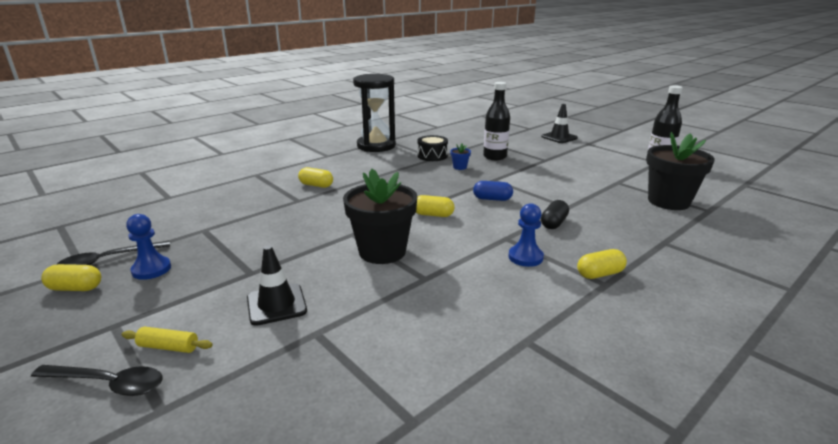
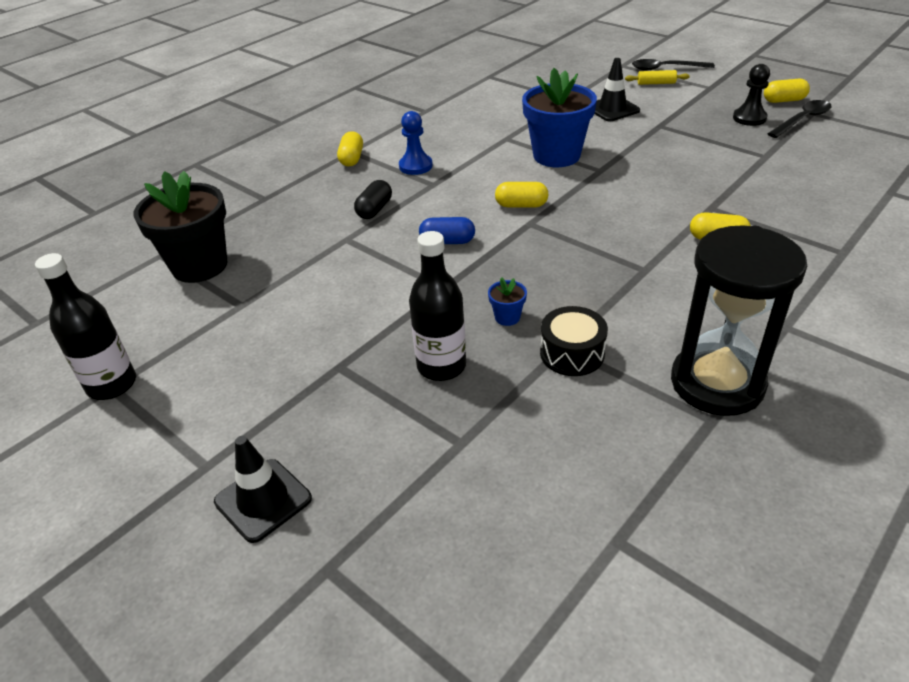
camera: 175 degrees right, 15 degrees up
(151, 269) = (749, 118): blue pawn -> black pawn
(382, 251) = (556, 155): black flower pot -> blue flower pot
(599, 274) = (352, 159): yellow capsule -> yellow capsule turned 60 degrees counterclockwise

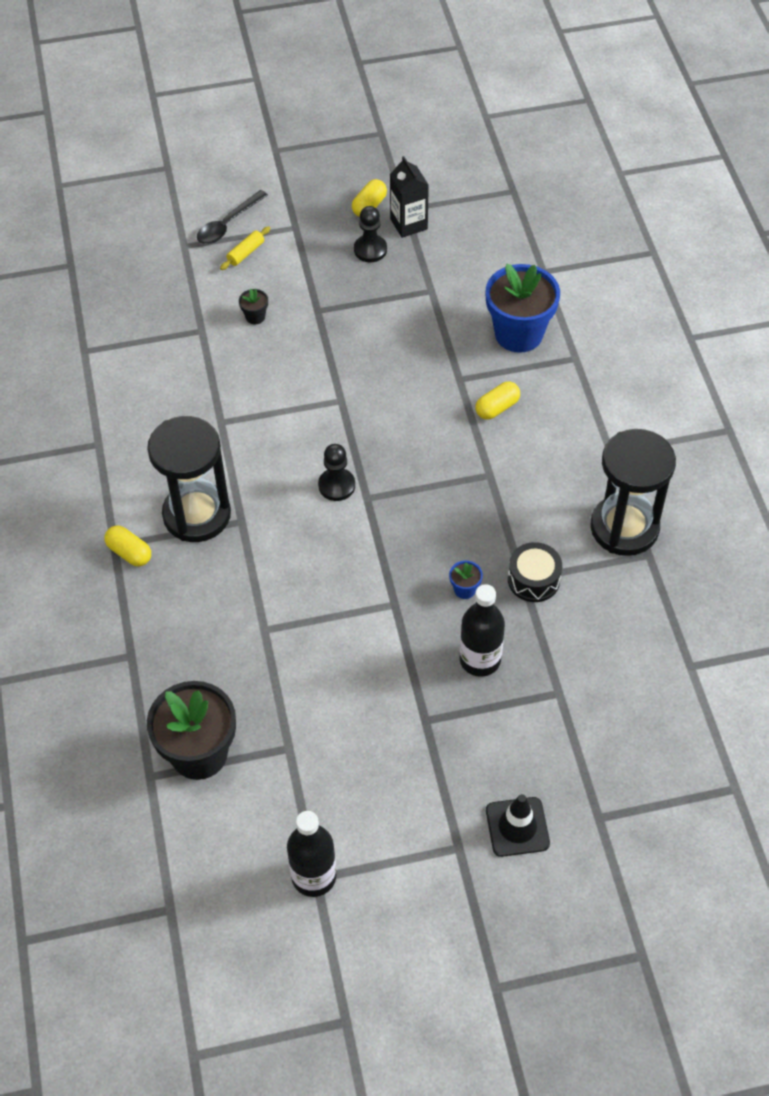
camera: 55 degrees left, 15 degrees up
(374, 210) = (239, 585): black capsule -> none
(415, 166) = (197, 514): blue pawn -> black hourglass
(447, 241) = (338, 565): blue capsule -> none
(521, 205) = (336, 485): yellow capsule -> black pawn
(556, 155) = (288, 410): blue flower pot -> blue flower pot (518, 334)
(612, 109) = (255, 317): black traffic cone -> black flower pot
(802, 120) = (408, 224): black spoon -> black carton

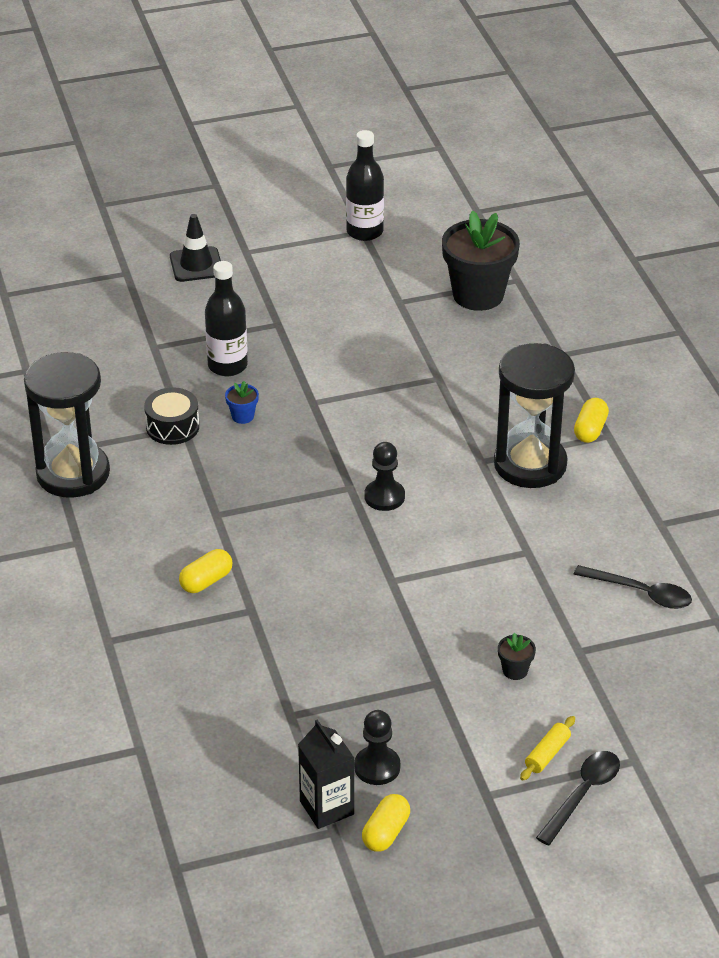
camera: 175 degrees right, 15 degrees down
(129, 552) = (590, 430): yellow capsule -> yellow capsule turned 75 degrees clockwise
(137, 378) = (641, 593): none -> black spoon
(518, 334) = (177, 666): blue flower pot -> none

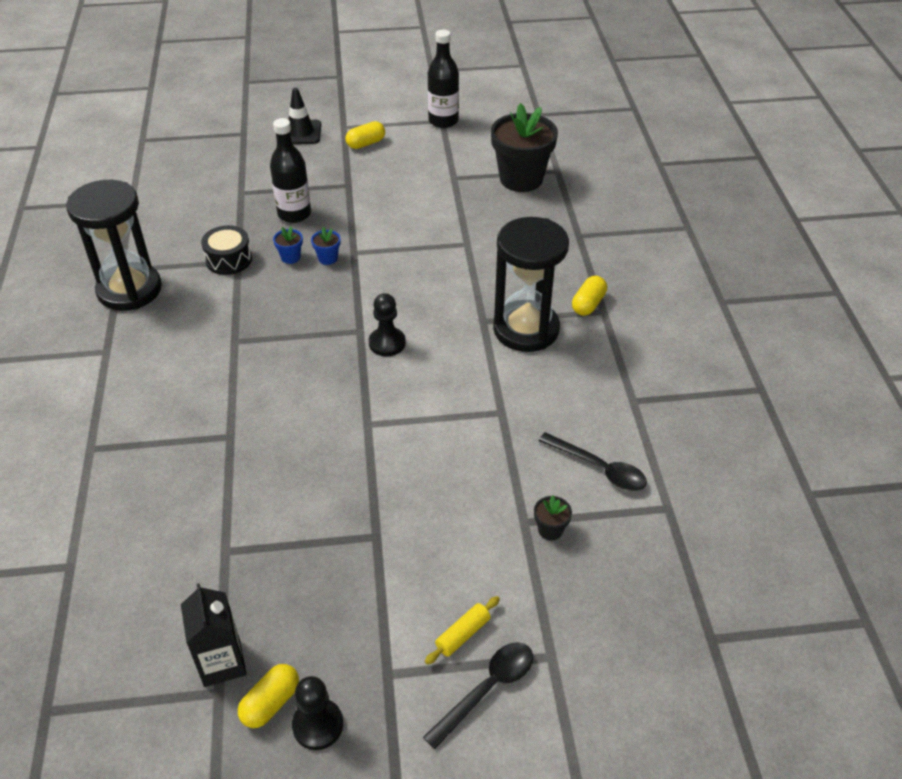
camera: 10 degrees right, 5 degrees up
(206, 581) = (201, 402): yellow capsule -> yellow capsule (366, 143)
(285, 412) = (328, 258): none -> blue flower pot
(377, 767) = (288, 622): black pawn -> black pawn (318, 725)
(515, 670) = (456, 534): black flower pot -> black flower pot (550, 530)

